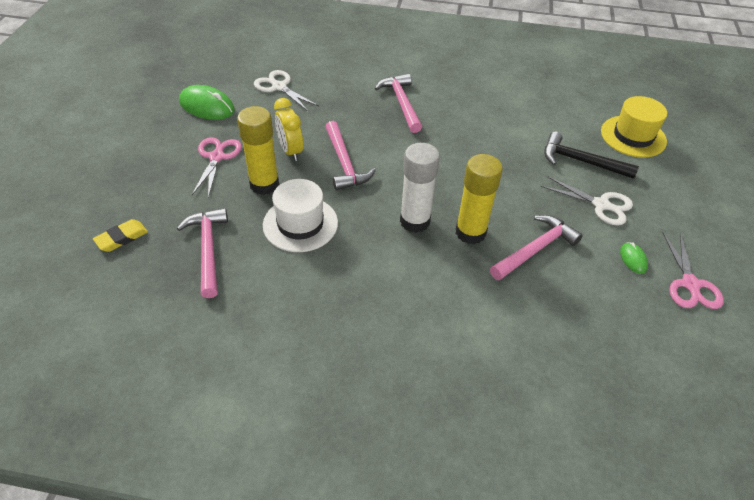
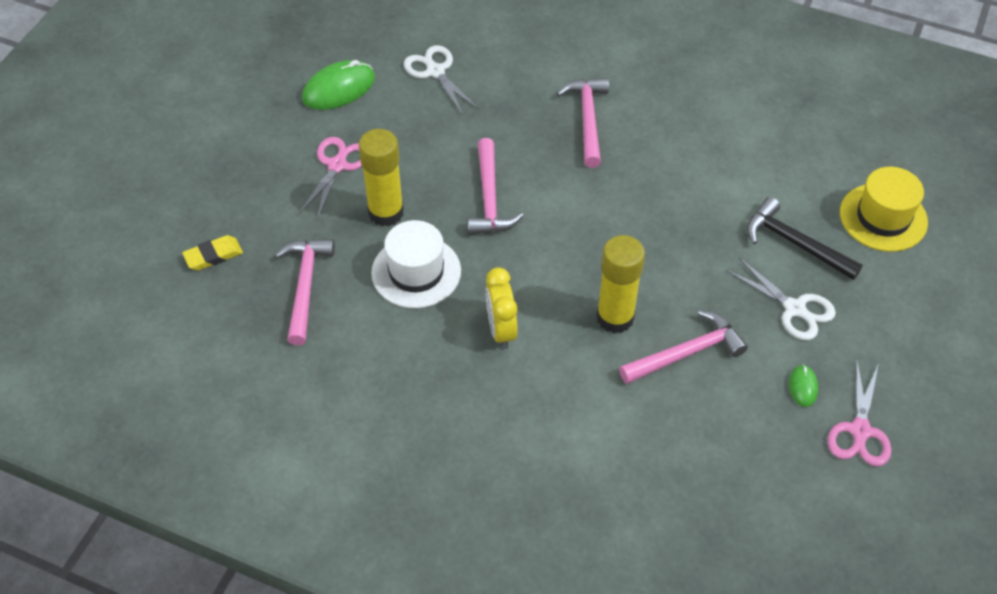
camera: 15 degrees right, 5 degrees up
(207, 106) = (339, 89): green mouse -> green mouse turned 75 degrees counterclockwise
(290, 151) = (428, 170): yellow clock -> yellow clock (501, 330)
(415, 221) = (552, 291): white glue stick -> none

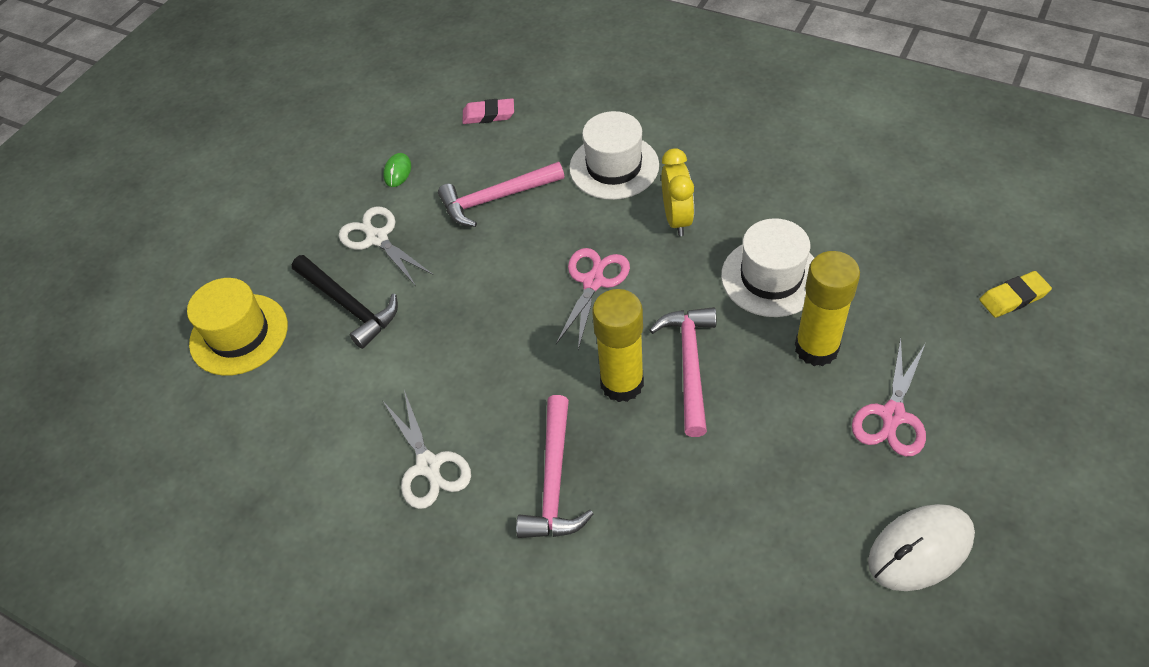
camera: 170 degrees left, 0 degrees up
(305, 286) = (893, 262): pink hammer -> none
(339, 89) = (920, 549): green mouse -> white mouse
(435, 72) = (774, 578): white scissors -> white scissors (428, 466)
(568, 391) = (614, 167): none -> white hat
(615, 317) = (559, 230): yellow glue stick -> yellow glue stick (622, 383)
(722, 465) = (488, 115): none -> pink eraser
(860, 431) = (363, 139): pink scissors -> pink scissors (593, 282)

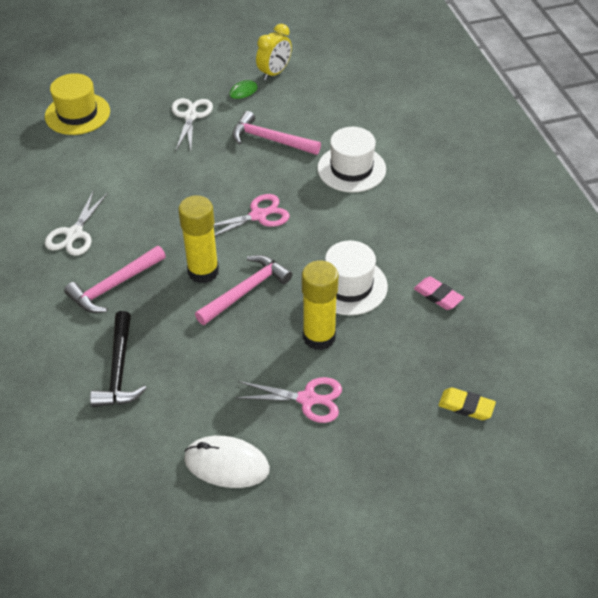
camera: 40 degrees right, 5 degrees down
(349, 306) = (137, 137): black hammer -> black hammer (119, 370)
(488, 115) = (326, 95): pink eraser -> pink eraser (438, 296)
(677, 219) = (344, 219): yellow clock -> yellow clock (274, 73)
(892, 415) = (307, 399): pink scissors -> pink scissors turned 150 degrees counterclockwise

